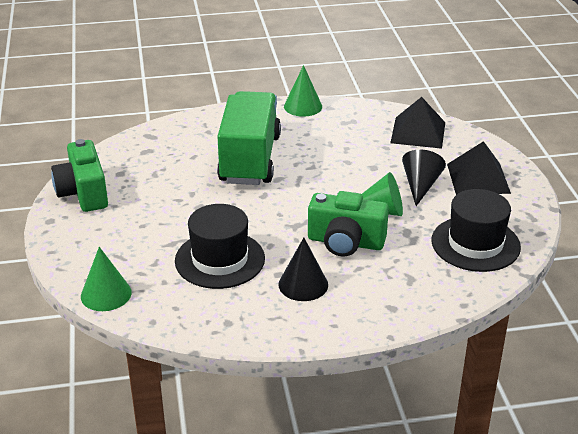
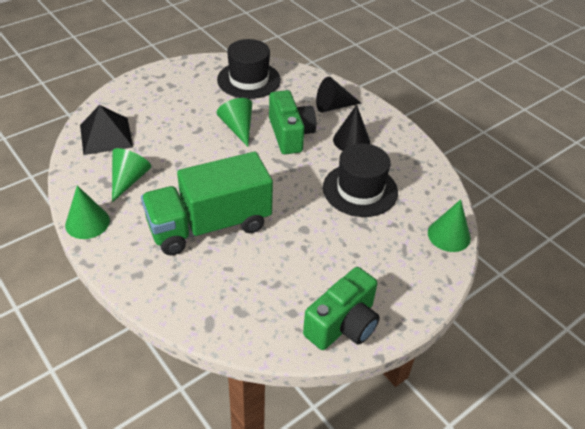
camera: 120 degrees left, 10 degrees up
(342, 133) = (129, 180): none -> green cone
(420, 185) = (191, 117): black cone -> black cone (333, 106)
(478, 178) = (164, 92): black pyramid -> none

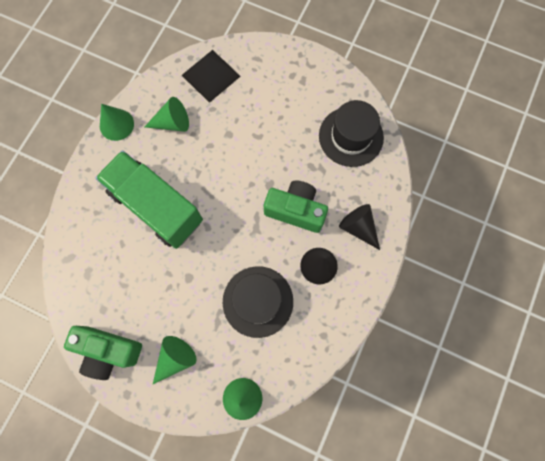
camera: 65 degrees right, 30 degrees up
(238, 128) = (279, 164): green cone -> green cone (175, 358)
(290, 134) = (295, 210): green camera -> green camera turned 120 degrees counterclockwise

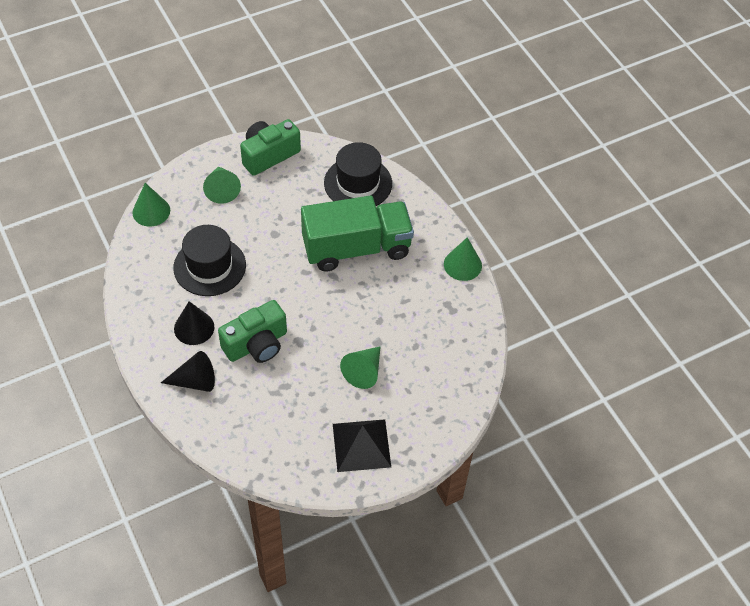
camera: 125 degrees right, 20 degrees down
(172, 123) = (427, 306): green cone -> green cone (363, 371)
(211, 75) = (453, 368): black pyramid -> black pyramid (361, 445)
(351, 136) = (283, 441): black hat -> black hat (358, 183)

